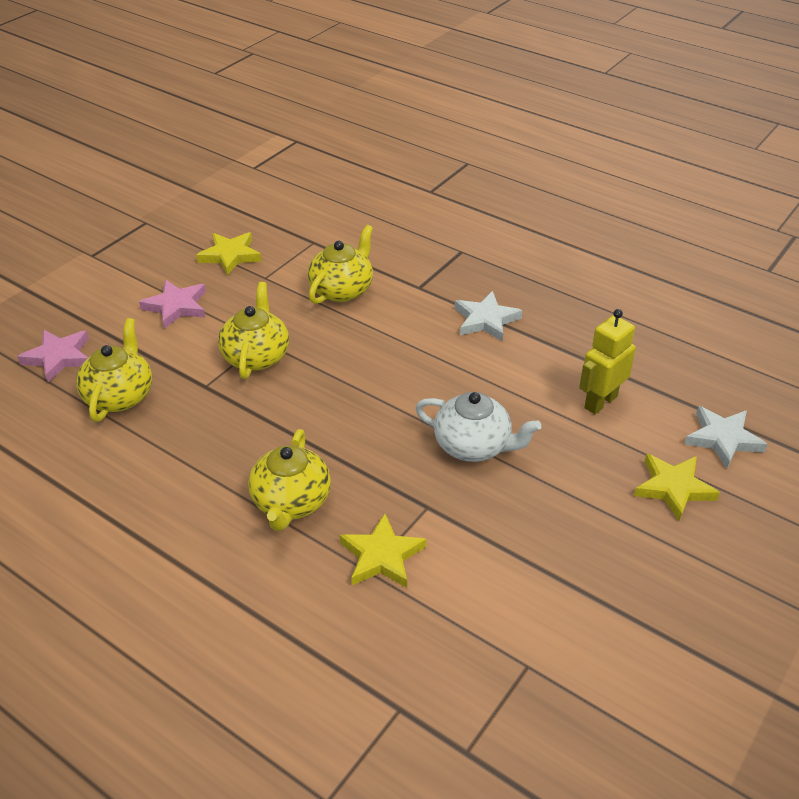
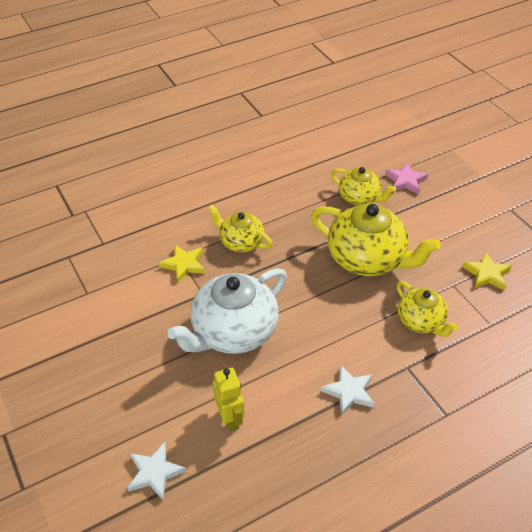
camera: 115 degrees right, 5 degrees up
(176, 306) = (435, 235): pink star -> none
(256, 356) = (367, 259): yellow teapot -> yellow teapot, size x1.73
(473, 446) = (233, 332): white teapot -> white teapot, size x1.73
(673, 488) = (137, 416): yellow star -> none

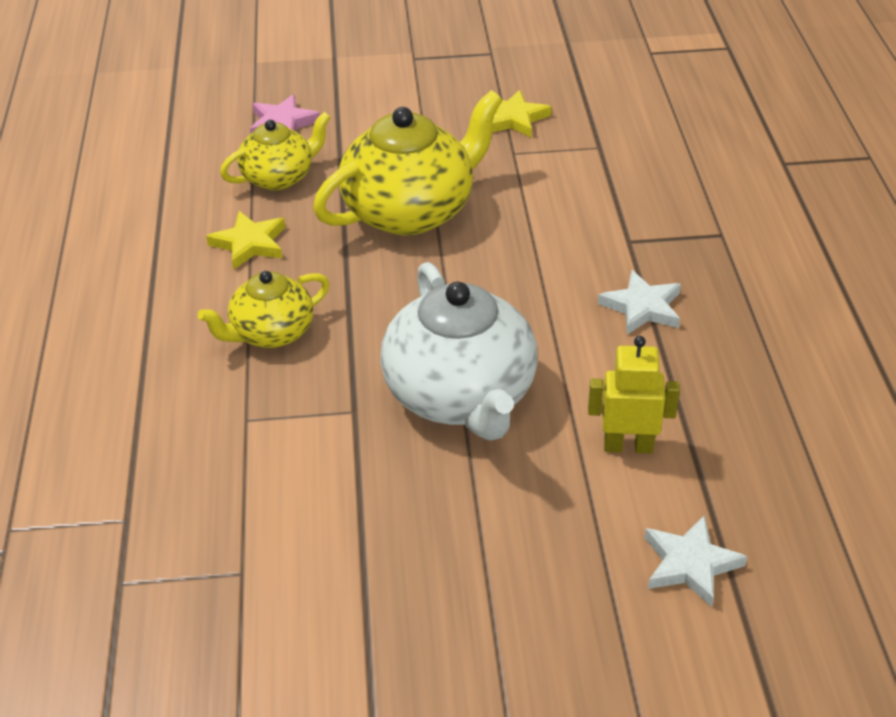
camera: 65 degrees left, 5 degrees down
(184, 264) = (270, 417): yellow star -> yellow star (250, 243)
(421, 321) = (559, 202): yellow teapot -> none

